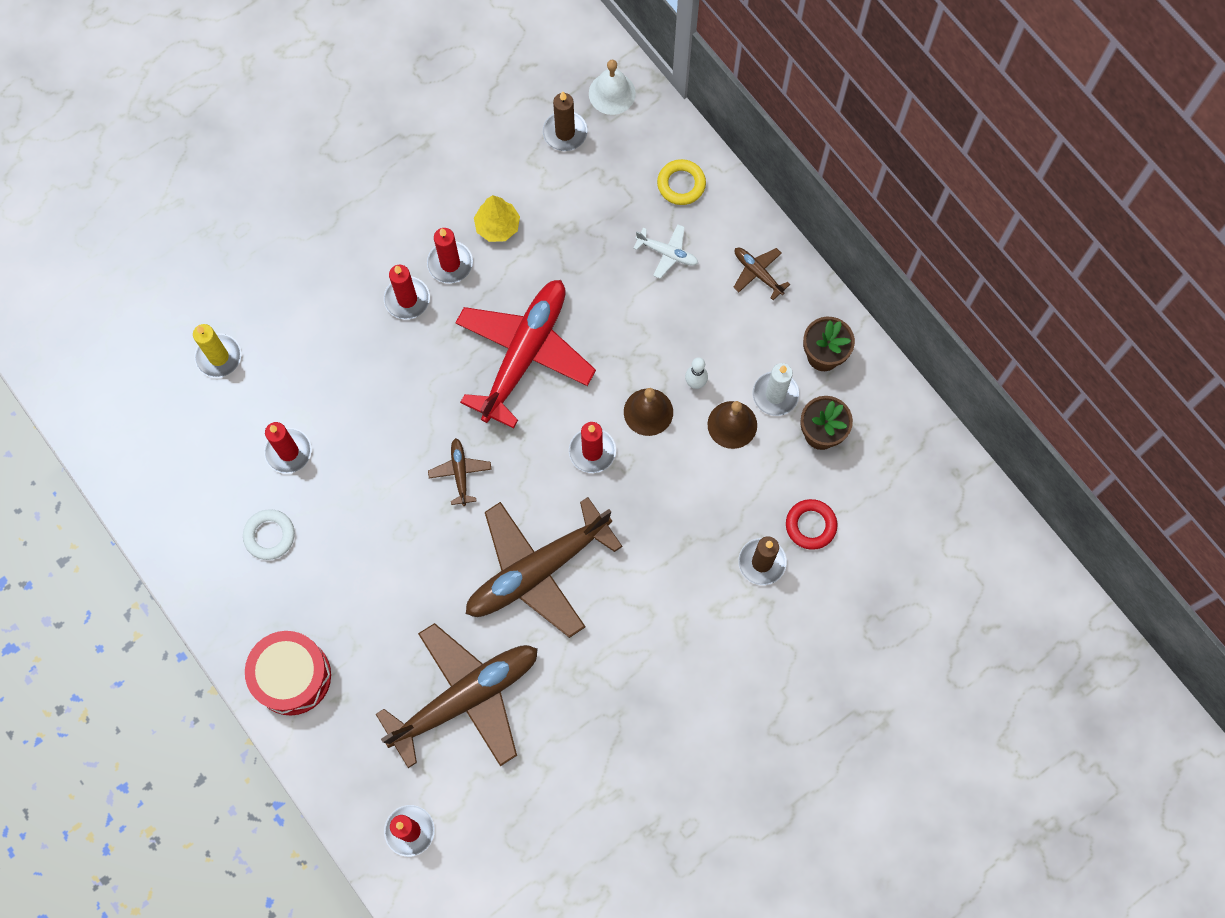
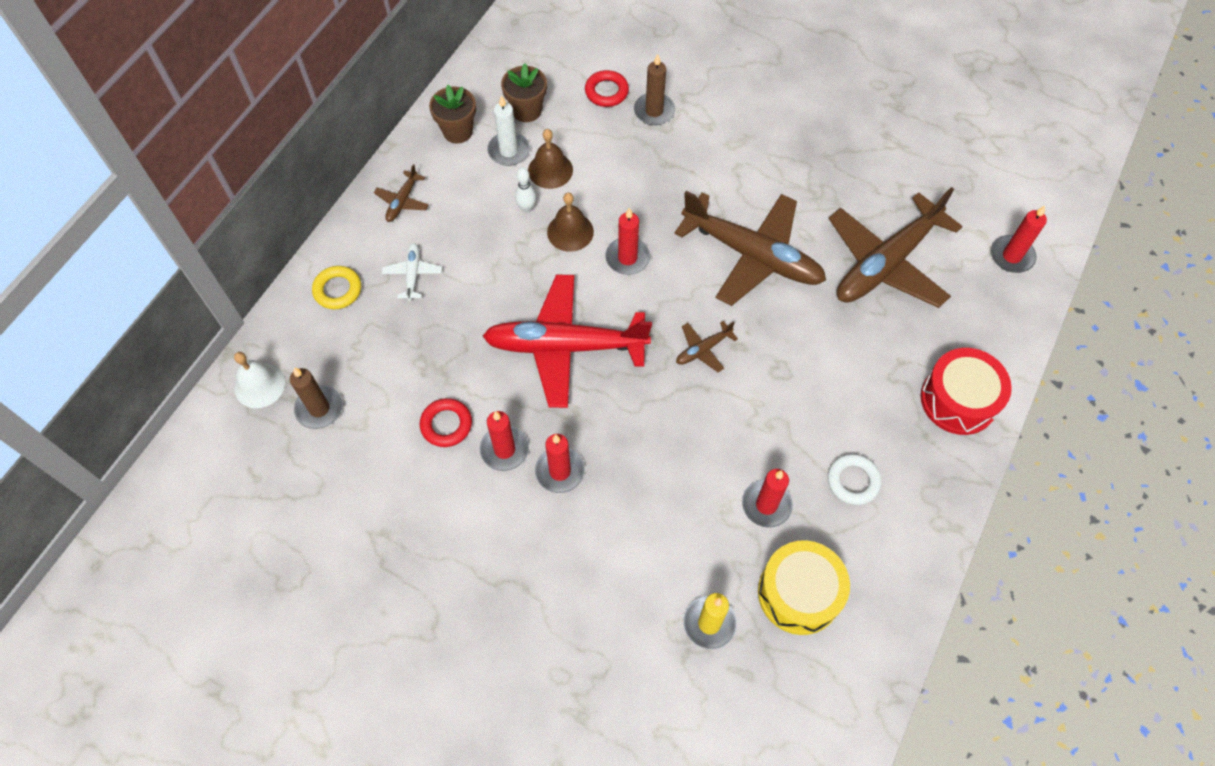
camera: 115 degrees left, 10 degrees down
(203, 438) = (799, 593): none -> yellow drum
(465, 698) = (887, 263): brown plane -> brown plane turned 75 degrees counterclockwise
(497, 226) = (446, 424): yellow tree -> red ring

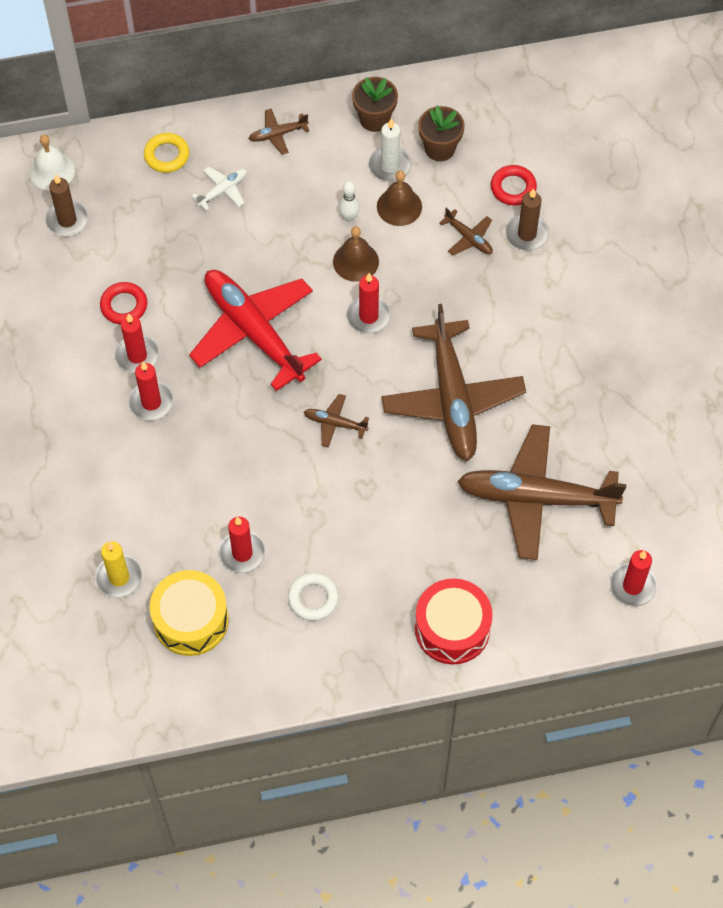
camera: 50 degrees right, 0 degrees up
(621, 147) = (468, 238): none -> brown plane

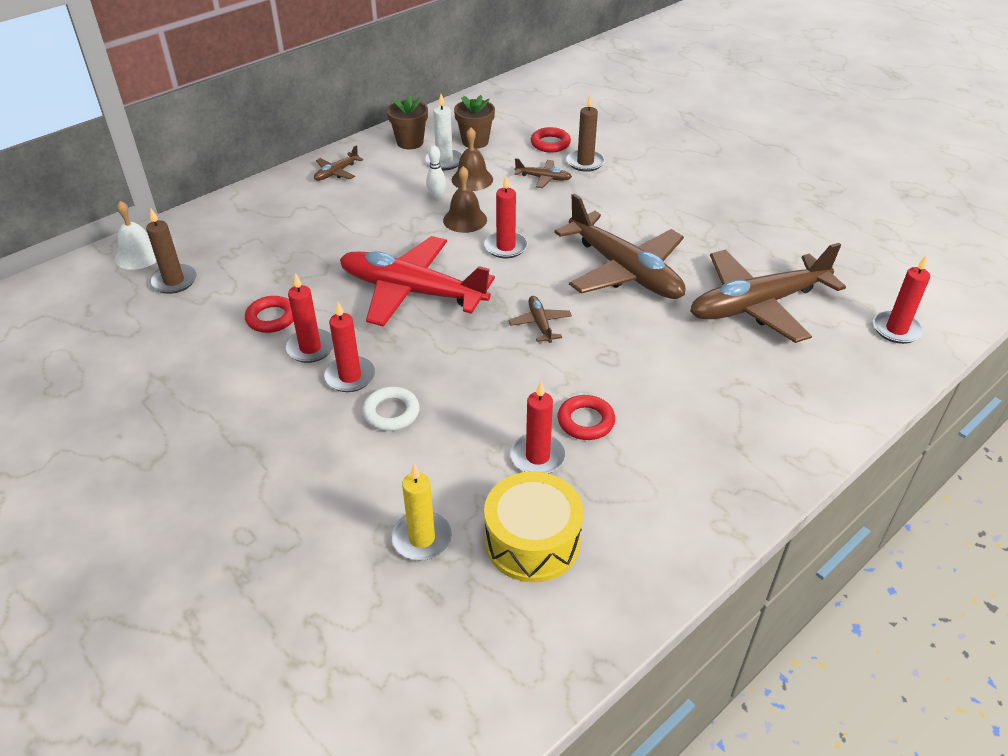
camera: 30 degrees left, 20 degrees down
(166, 155) = (245, 213): yellow ring -> none
(222, 190) = (313, 217): white plane -> none
(300, 540) = (585, 421): none -> red ring
(313, 598) = (640, 462): white ring -> white ring (391, 413)
(335, 423) = (540, 324): brown plane -> brown plane turned 90 degrees clockwise
(452, 628) = (789, 427): red drum -> none

